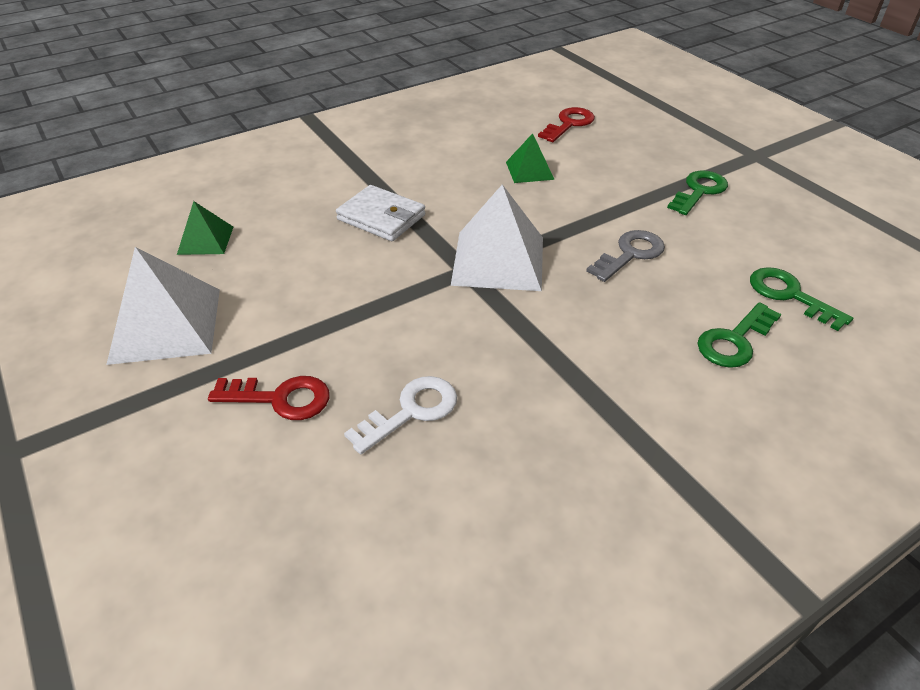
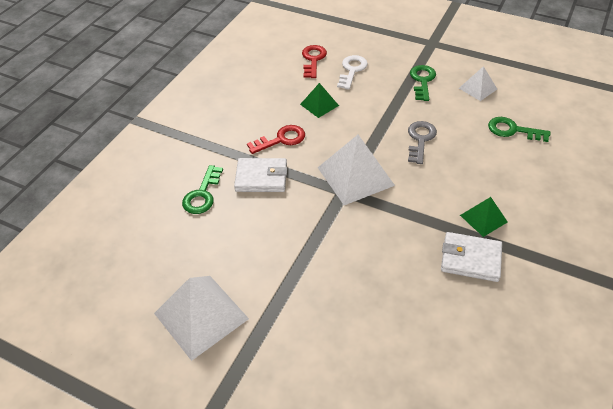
camera: 30 degrees left, 5 degrees up
(205, 240) = (163, 246): green pyramid -> green pyramid (483, 218)
(281, 398) = (317, 323): red key -> red key (281, 139)
(411, 411) = (392, 292): white key -> white key (352, 70)
(564, 425) = (470, 259): none -> white wallet
(734, 341) = (508, 170): green key -> green key (202, 194)
(778, 227) = (478, 88): none -> white pyramid

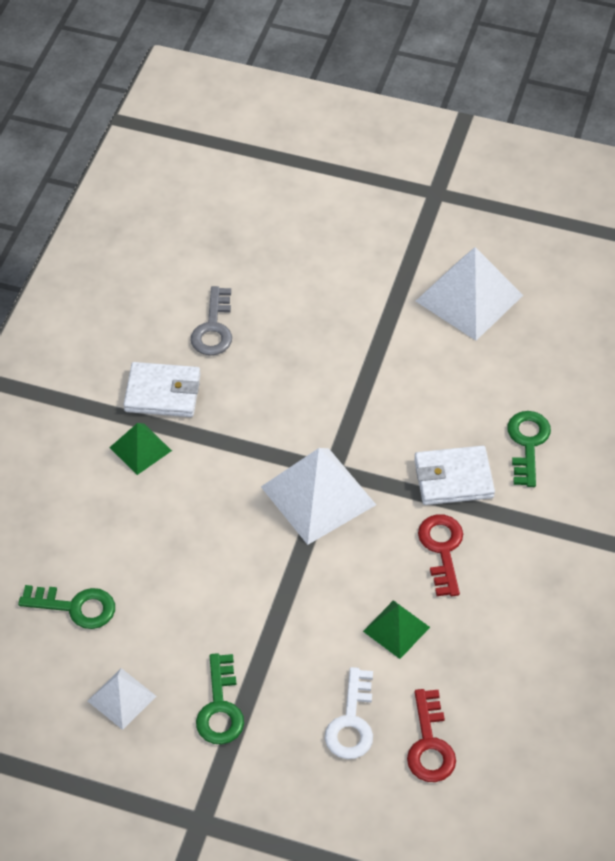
camera: 170 degrees right, 5 degrees up
(281, 139) = (442, 549): red key -> red key turned 120 degrees clockwise
(420, 139) = (224, 572): grey key -> grey key (213, 328)

